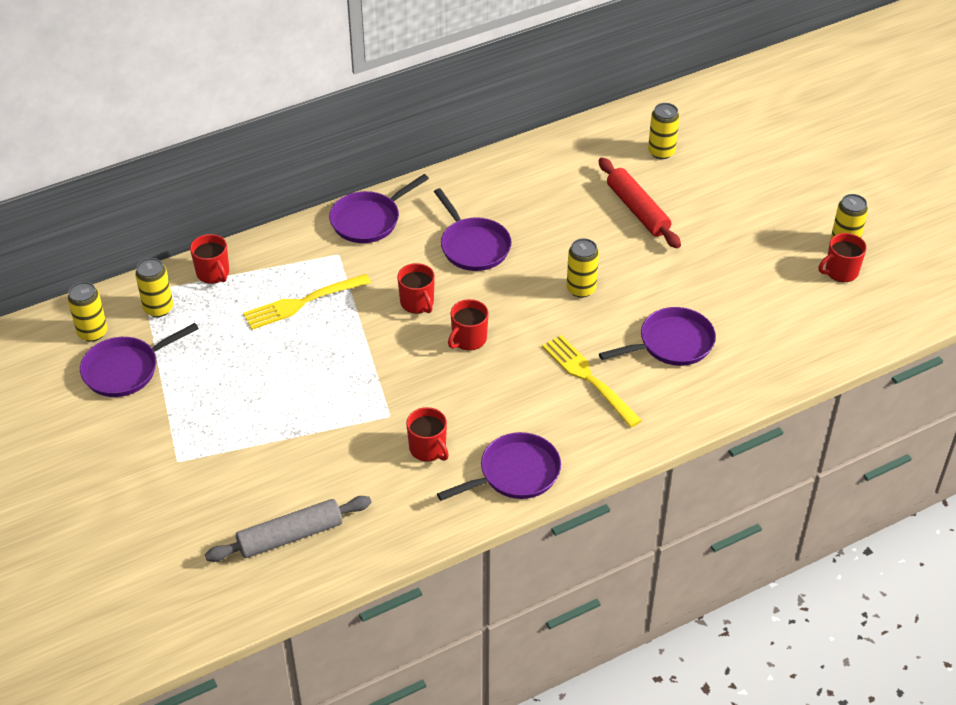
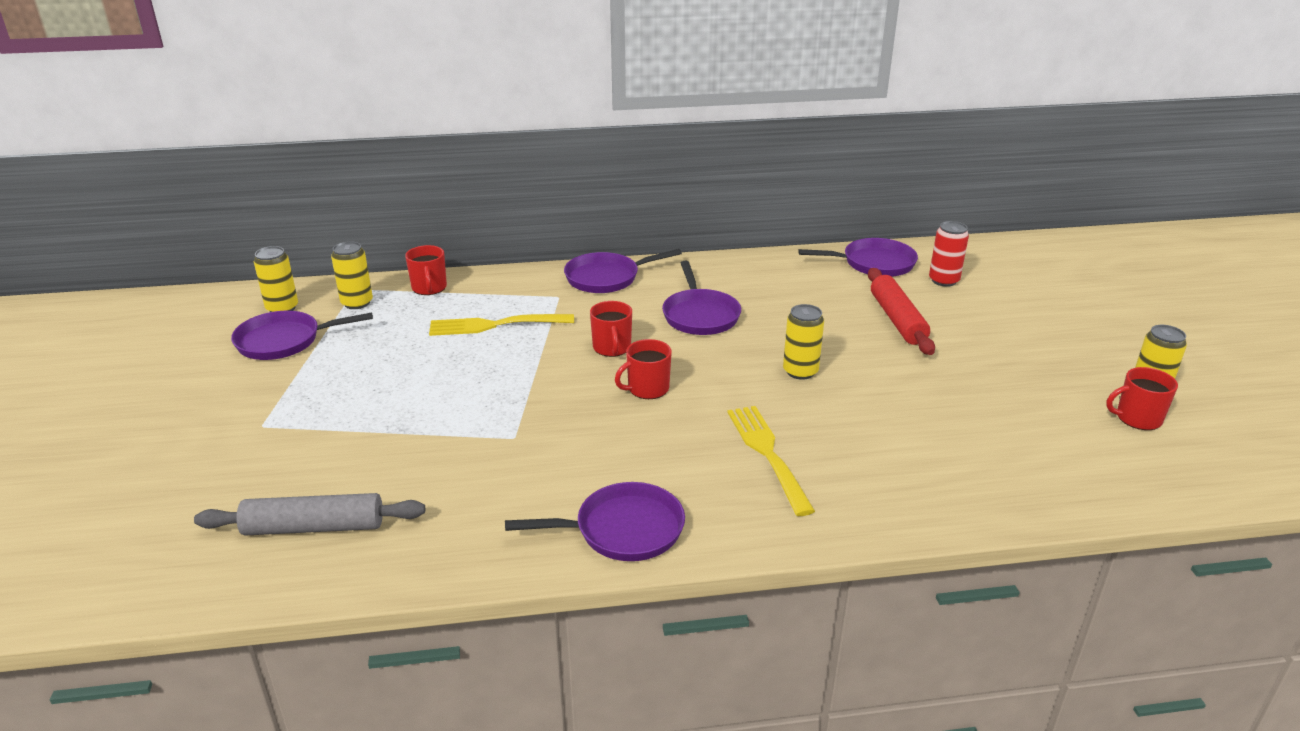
camera: 20 degrees right, 15 degrees down
(428, 449) = (535, 479): red mug -> none
(661, 152) = (943, 280): yellow can -> red can
(671, 343) = (888, 443): purple pan -> purple pan (873, 263)

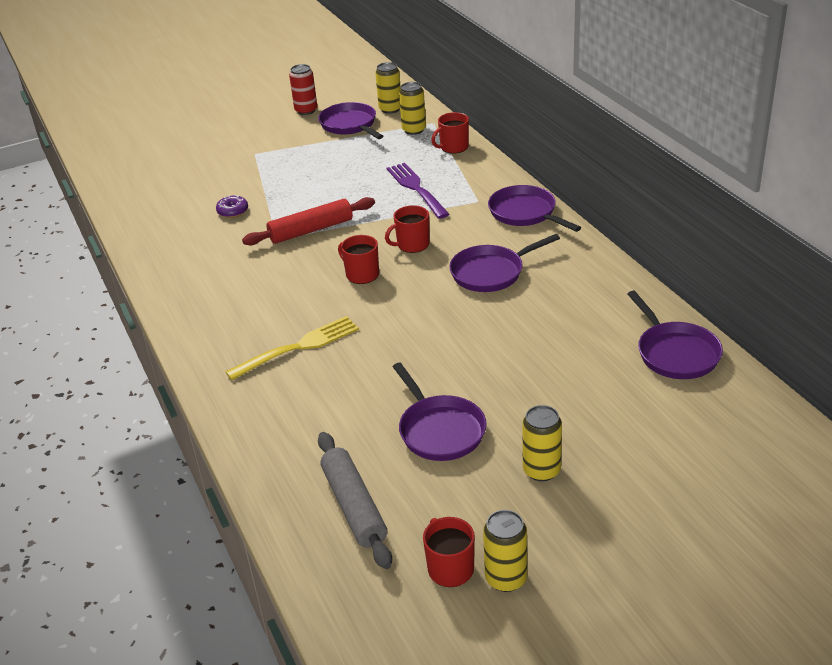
camera: 75 degrees right, 5 degrees up
(314, 527) = (167, 203): grey rolling pin -> grey rolling pin (354, 506)
(407, 465) = (233, 211): none -> purple donut
(496, 325) = (417, 189): yellow fork -> purple fork
(622, 530) = (192, 305): purple pan -> purple pan (439, 430)
(800, 371) = (426, 342): yellow can -> yellow can (541, 470)
(897, 319) = (558, 385): red rolling pin -> red rolling pin (311, 230)
(943, 280) = (672, 407): red can -> red can (306, 110)

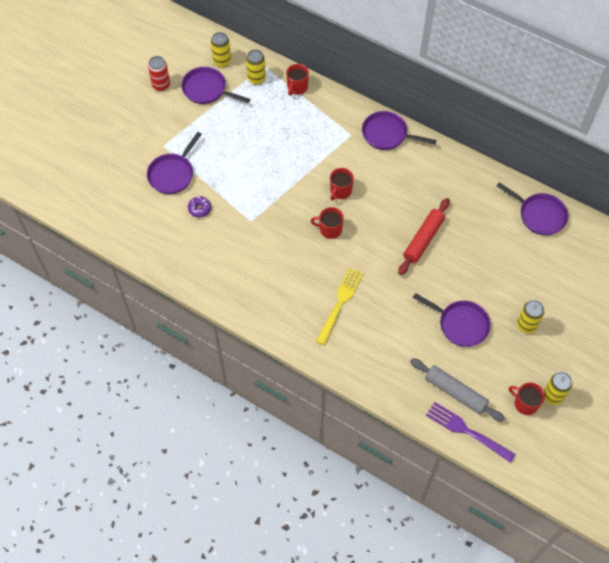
camera: 35 degrees left, 25 degrees up
(311, 230) = (267, 204): red rolling pin -> red rolling pin (423, 239)
(417, 189) = (304, 138): purple fork -> purple fork (467, 431)
(491, 272) = (404, 195): purple pan -> purple pan (173, 174)

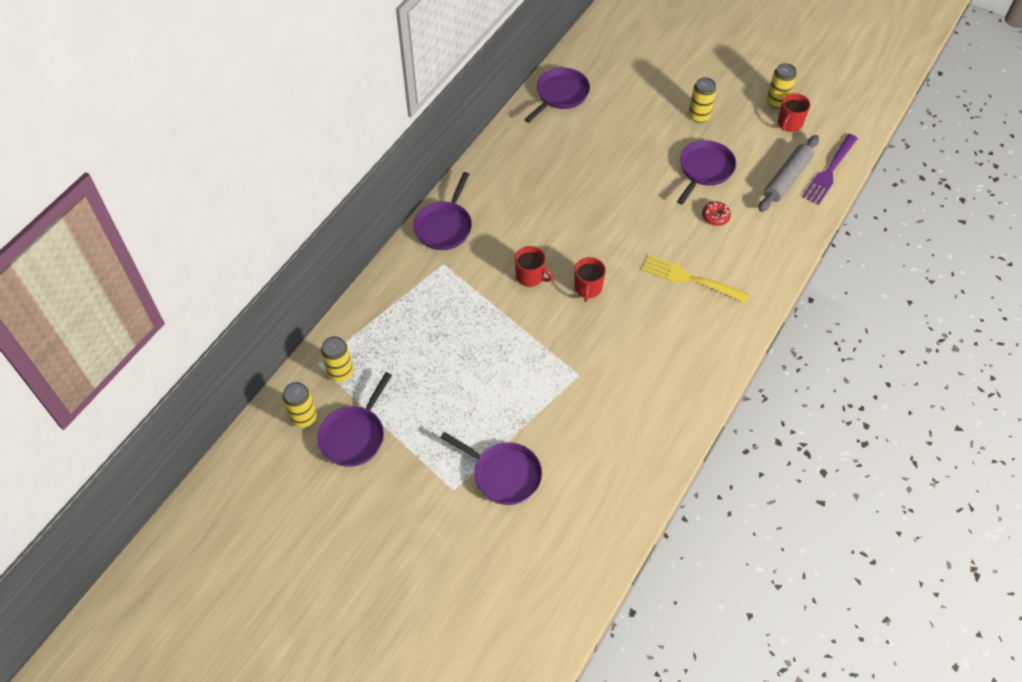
camera: 90 degrees left, 5 degrees down
(161, 85) = (340, 499): red can -> none
(199, 209) = (561, 437): purple donut -> none
(297, 87) = (360, 323): red mug -> none
(407, 328) = (715, 217): none -> red donut
(423, 239) = (597, 197): red rolling pin -> none

